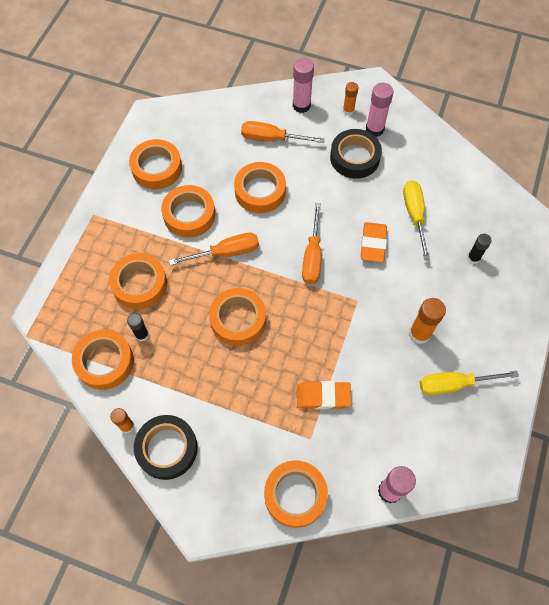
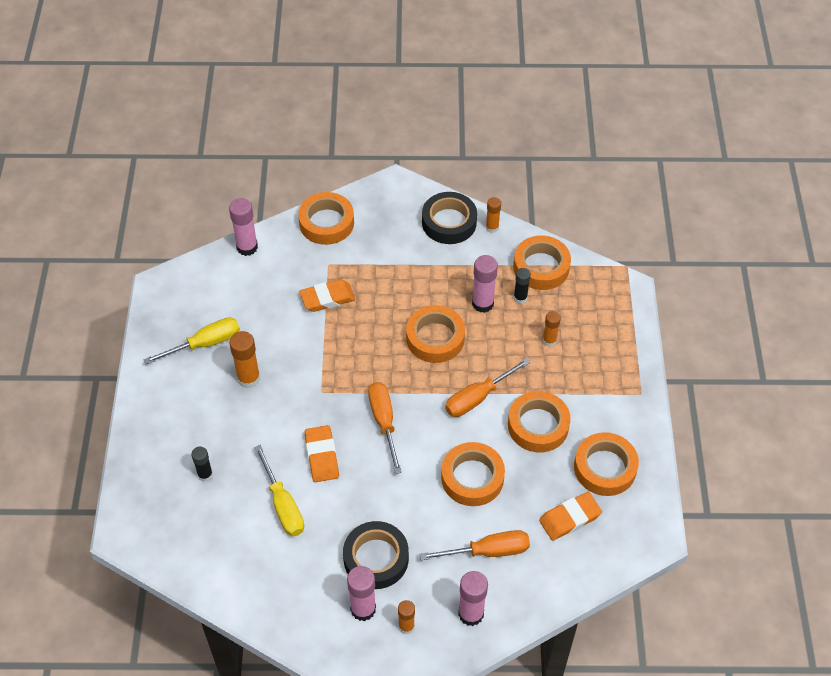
camera: 160 degrees right, 10 degrees down
(139, 284) = (549, 340): orange tape -> orange glue stick
(179, 340) = (482, 303): none -> pink glue stick
(202, 142) = (570, 518): none -> orange eraser

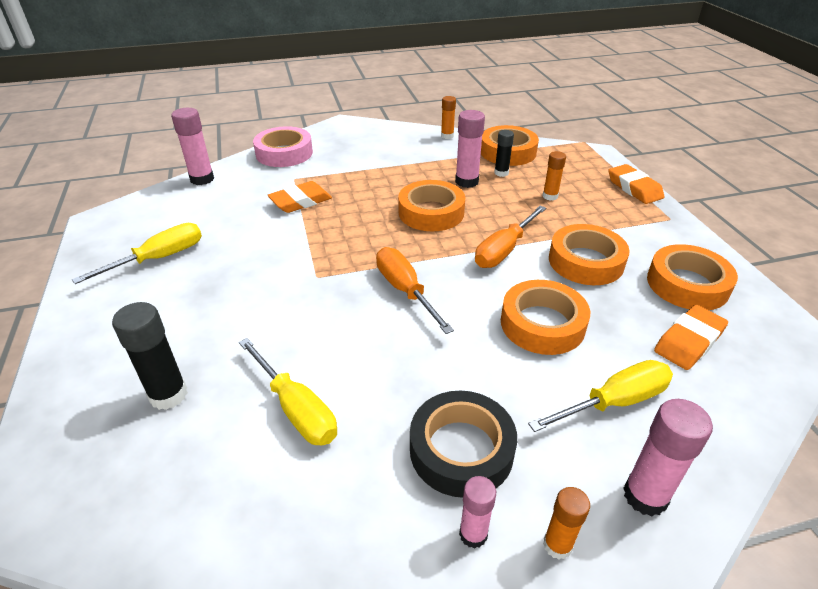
camera: 15 degrees left, 15 degrees down
(205, 475) = (168, 395): black glue stick -> black glue stick, size x1.59
(248, 379) = (220, 280): orange glue stick -> none
(322, 456) = (337, 339): orange eraser -> orange eraser (634, 188)
(326, 223) = (284, 153): orange tape -> pink tape
(363, 609) = (473, 534): pink glue stick -> pink glue stick, size x0.63
(449, 222) = (405, 138): black tape -> none
(488, 551) = (614, 402): orange screwdriver -> yellow screwdriver

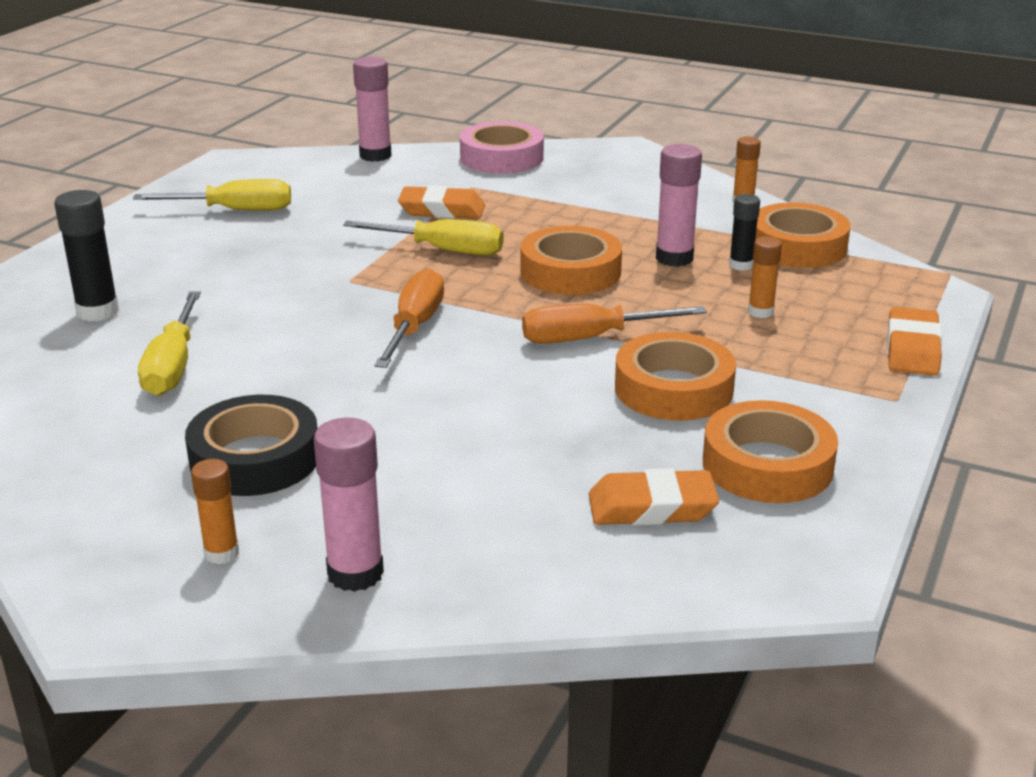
camera: 40 degrees right, 10 degrees down
(473, 534) = (170, 509): pink glue stick -> none
(542, 324) = (507, 415): orange tape -> none
(614, 402) = (460, 504): yellow screwdriver -> yellow screwdriver (443, 250)

